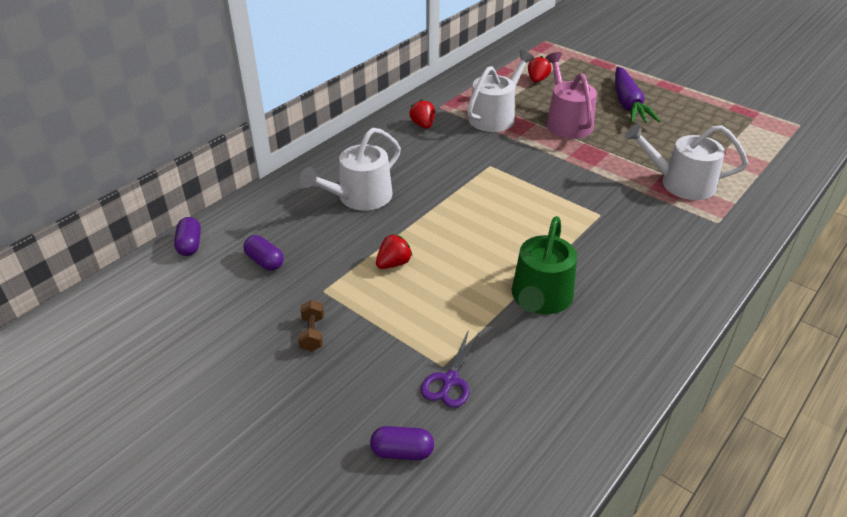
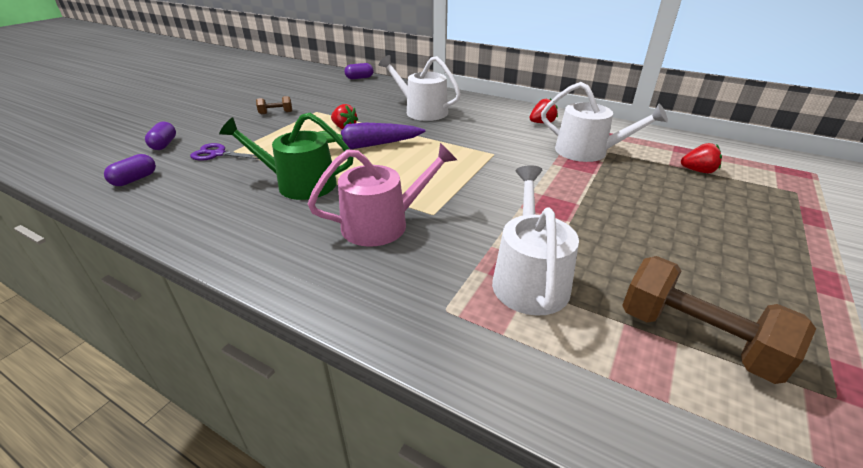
camera: 80 degrees right, 5 degrees down
(265, 261) = (345, 95): purple capsule -> purple capsule (135, 179)
(566, 122) = (615, 191): pink watering can -> pink watering can (383, 224)
(628, 104) = (713, 237): purple carrot -> purple carrot (363, 146)
(723, 140) = (696, 338): none -> brown dumbbell

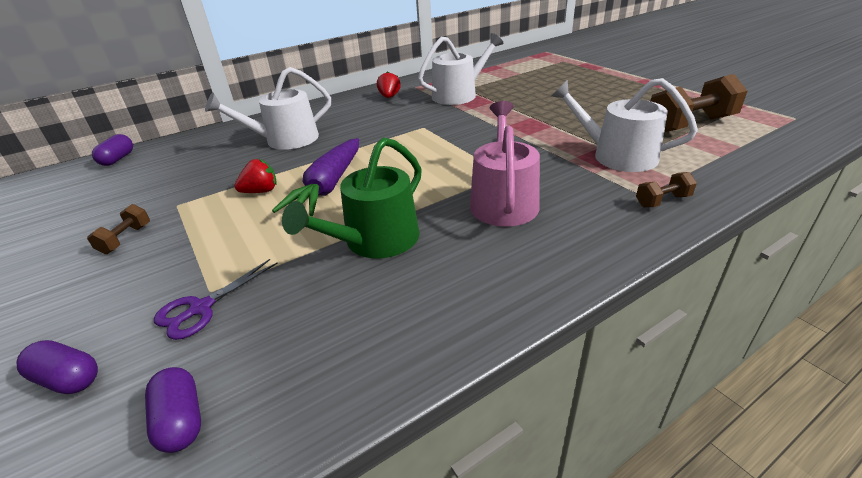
camera: 60 degrees left, 0 degrees up
(438, 326) = (662, 201): none -> brown dumbbell
(698, 171) = (519, 74): red strawberry -> none

